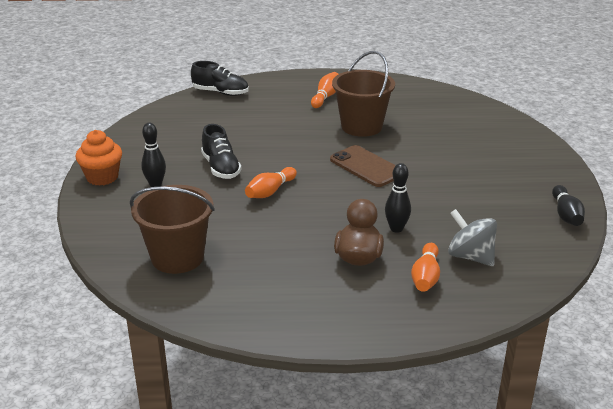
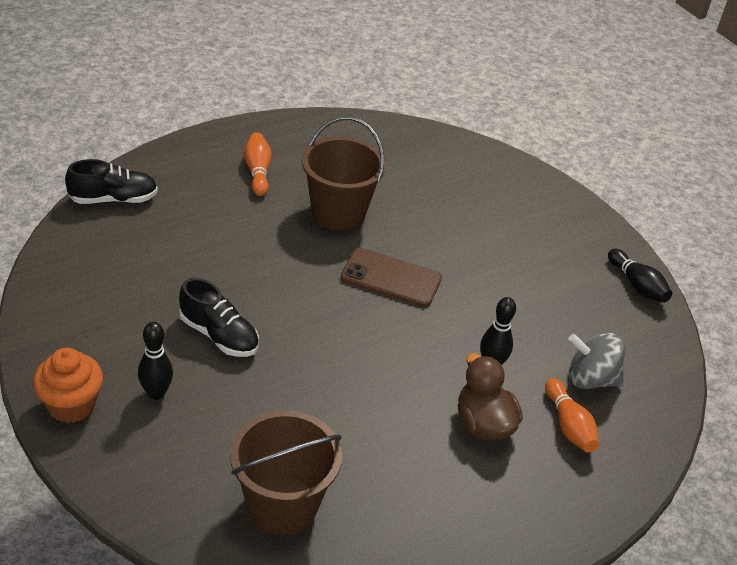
camera: 35 degrees left, 10 degrees up
(270, 191) = (310, 356): orange bowling pin -> none

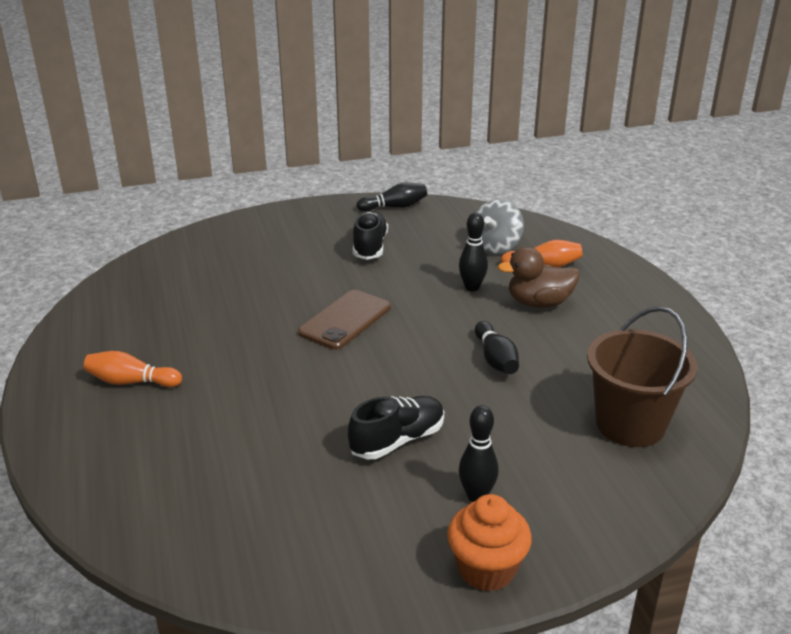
camera: 70 degrees left, 10 degrees down
(113, 199) = (117, 508): black shoe -> black shoe (370, 247)
(338, 212) = (232, 336): brown bucket -> none
(362, 393) = (495, 359): none -> black bowling pin

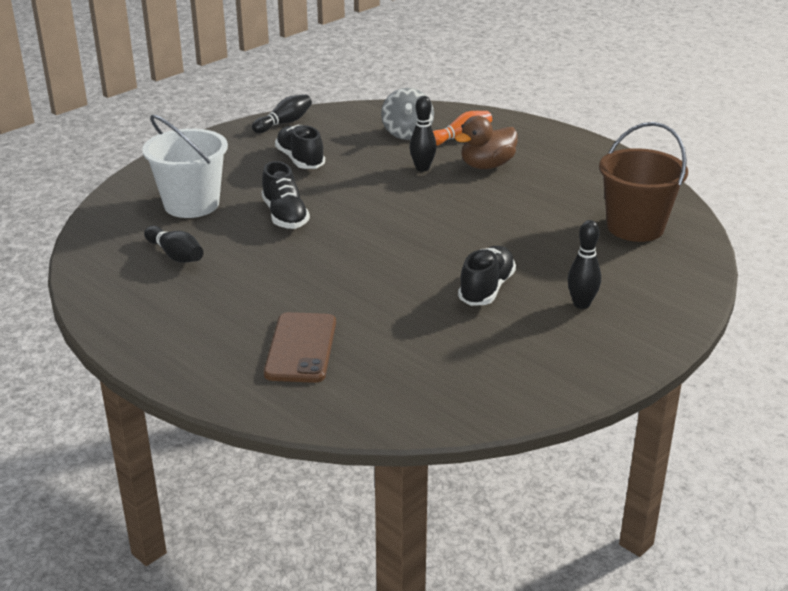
camera: 30 degrees left, 0 degrees up
(131, 382) = (214, 319): orange bowling pin -> none
(235, 264) = (191, 204): none -> white bucket
(298, 298) = (285, 216): none -> black shoe
(345, 320) = (346, 220): brown phone -> brown phone (301, 348)
(486, 569) = (635, 343): orange cupcake -> none
(495, 359) = (497, 213): black bowling pin -> black bowling pin (175, 255)

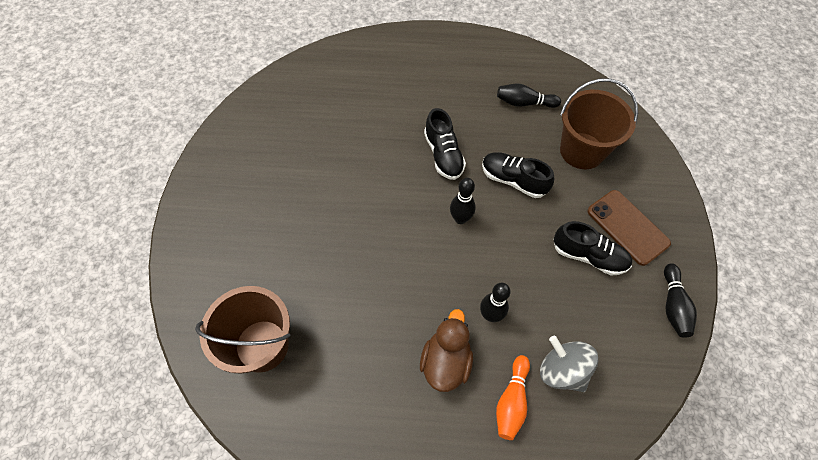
camera: 140 degrees right, 30 degrees up
(191, 204) = (582, 151): white bucket -> brown bucket
(301, 348) = (377, 84): brown phone -> brown phone (627, 227)
(486, 289) = (320, 193): black shoe -> black shoe (443, 155)
(581, 304) = (250, 218): black bowling pin -> black bowling pin (460, 219)

